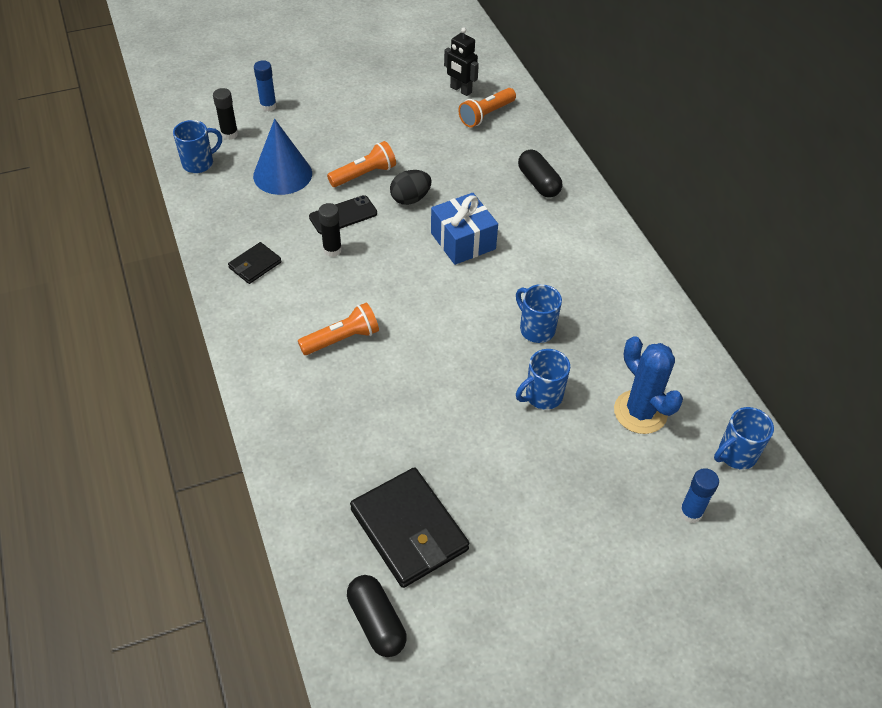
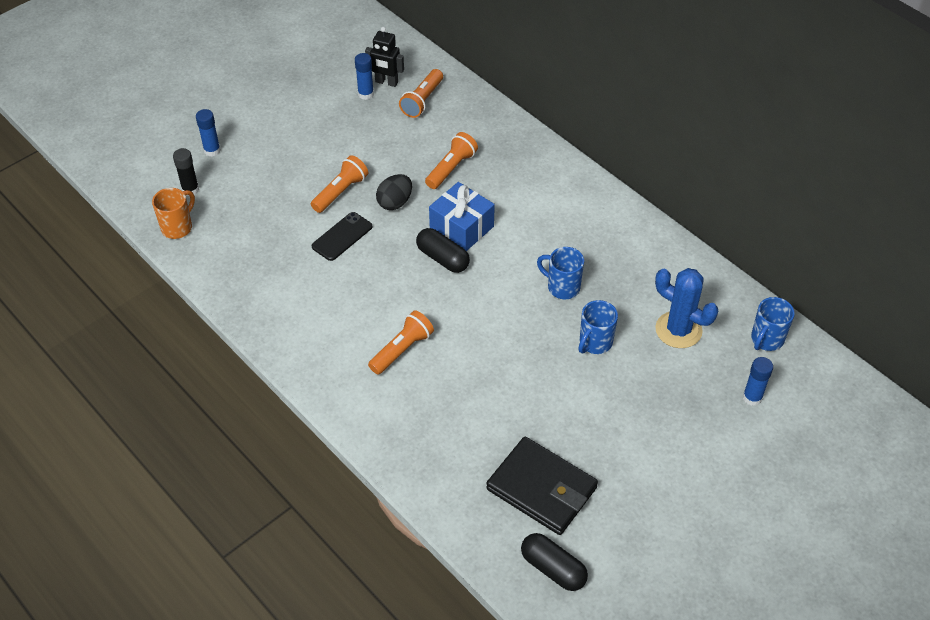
camera: 20 degrees left, 0 degrees up
(199, 163) = (178, 227): blue mug -> orange mug
(255, 265) = (287, 308): black wallet -> none
(282, 174) = (264, 214): blue cone -> none
(332, 250) = (350, 272): black glue stick -> none
(435, 95) = (365, 94): none -> blue glue stick
(482, 183) = (451, 168): none -> orange flashlight
(538, 183) = (501, 153): black capsule -> black capsule (442, 258)

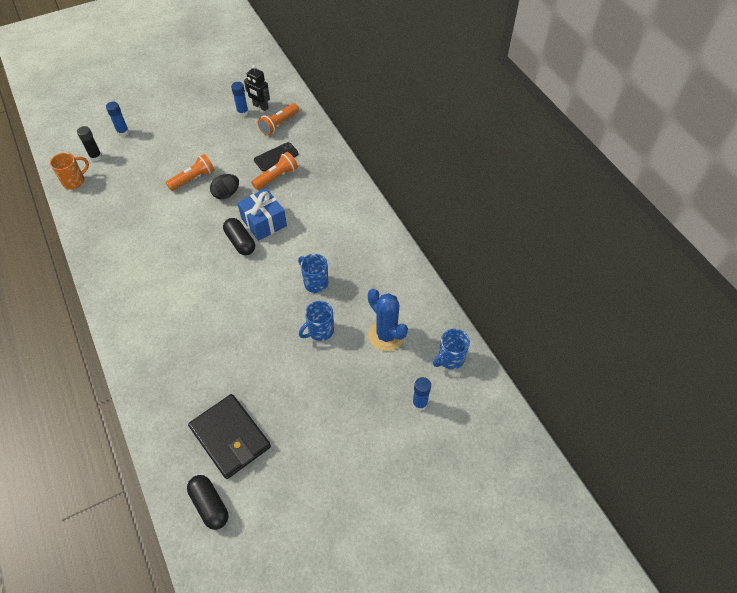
camera: 15 degrees right, 5 degrees up
(342, 236) = (179, 211): black phone -> black phone (276, 157)
(402, 349) = (181, 304): orange flashlight -> none

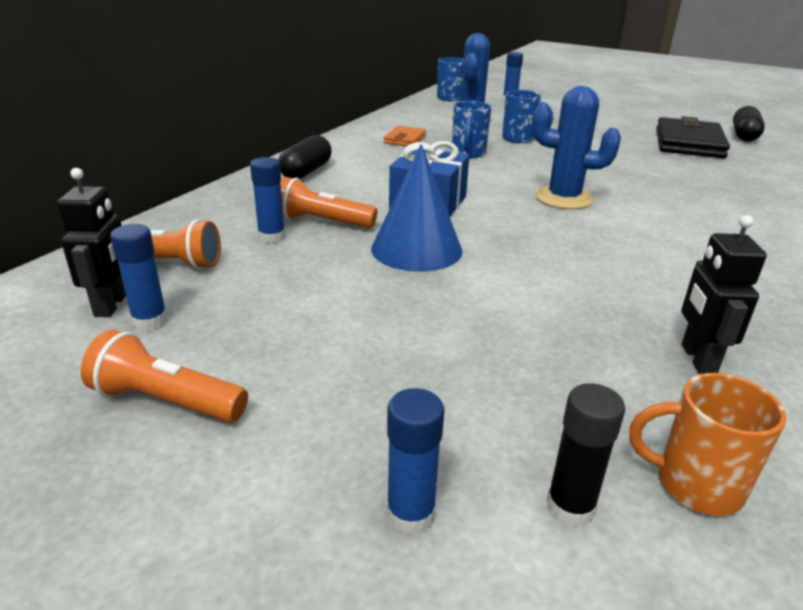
camera: 125 degrees left, 25 degrees down
(97, 221) = (697, 359): none -> black robot
(193, 178) = (426, 296): orange flashlight -> orange flashlight (166, 401)
(221, 280) = (563, 198): none -> blue cactus
(226, 194) = (416, 249): black egg -> blue cone
(240, 242) = (488, 207): black capsule -> black capsule (306, 171)
(276, 157) = (271, 237): black phone -> blue glue stick
(364, 265) = (404, 139): none -> orange wallet

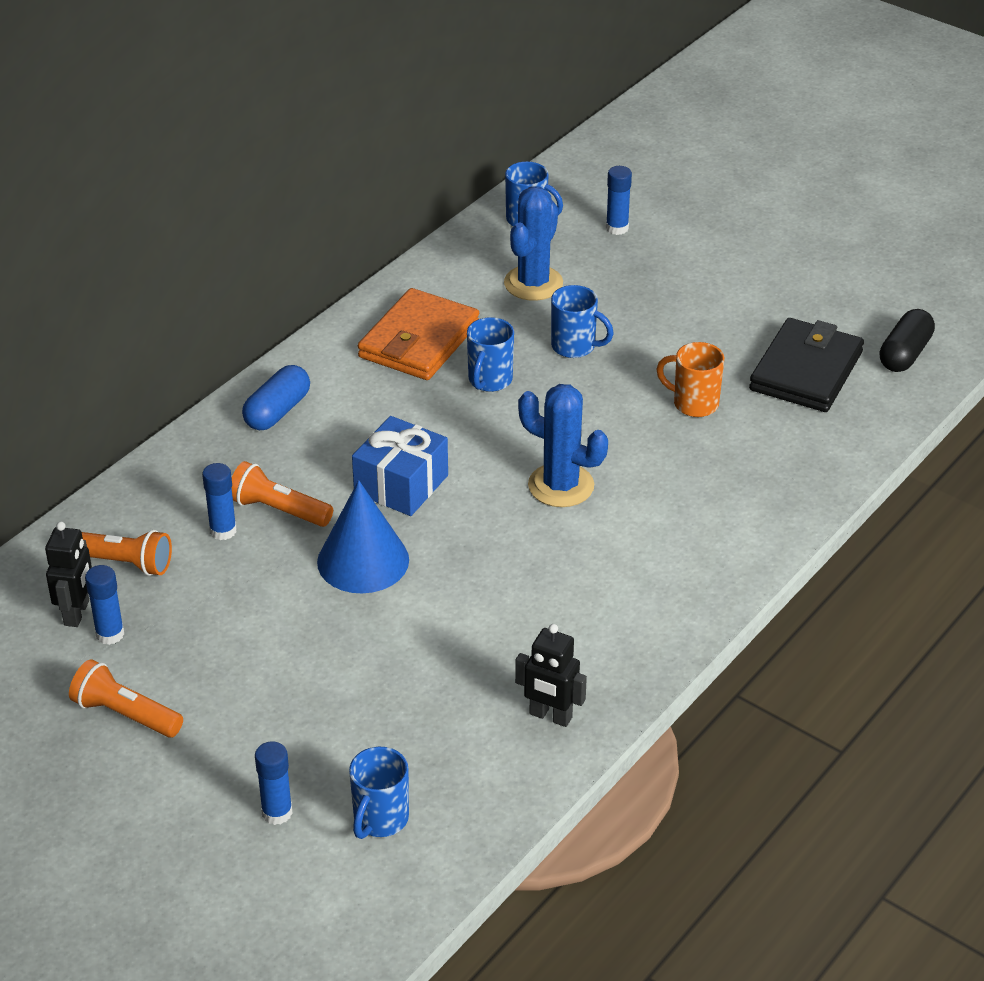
camera: 10 degrees right, 10 degrees up
(306, 171) = (277, 411): black capsule -> blue capsule
(404, 139) = (419, 340): orange wallet -> orange wallet, size x1.96
(570, 507) = (380, 819): black glue stick -> blue mug
(695, 485) = (472, 815): orange mug -> orange mug (694, 403)
(697, 359) = (550, 716): black robot -> black robot turned 75 degrees counterclockwise

